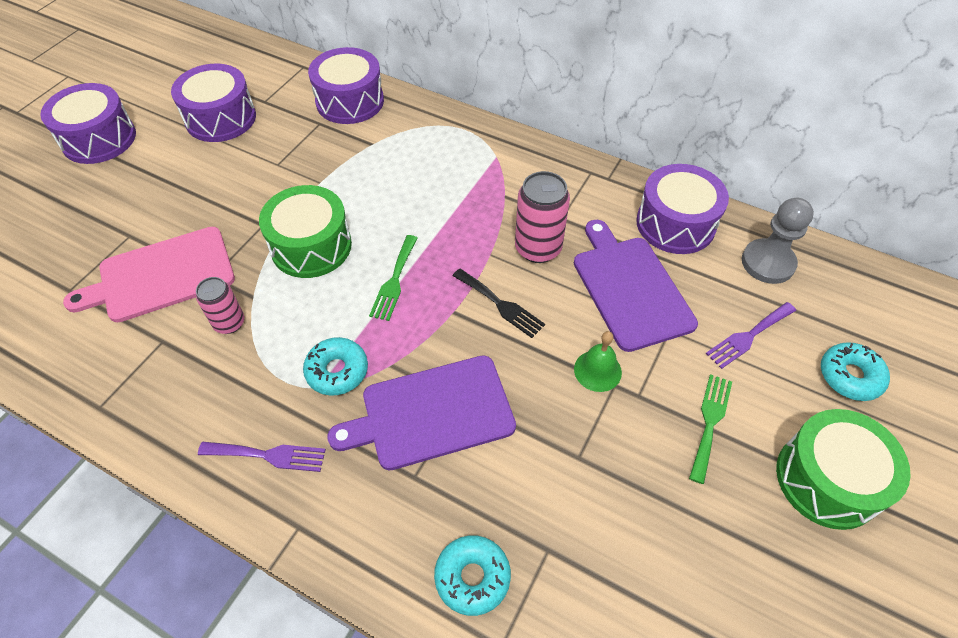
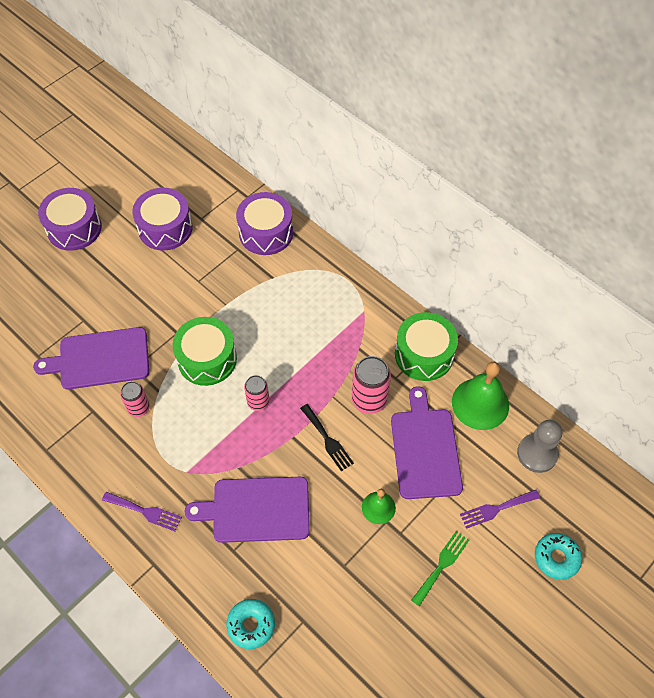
camera: 15 degrees right, 5 degrees up
(161, 275) = (100, 359): pink cutting board -> purple cutting board
(337, 371) = (202, 463): turquoise donut -> none
(394, 281) = (258, 402): green fork -> pink can
(675, 224) = (480, 403): purple drum -> green bell
(827, 479) = (505, 626): green drum -> green drum (424, 354)

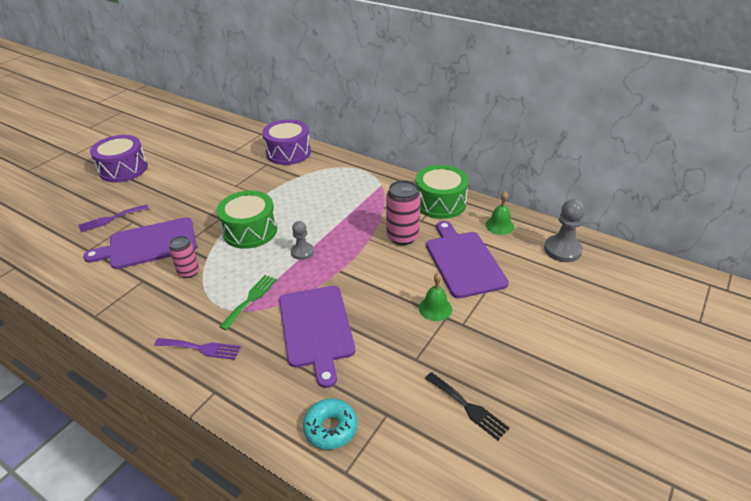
camera: 10 degrees left, 20 degrees down
(165, 228) = (203, 160): purple drum -> none
(256, 509) = (316, 328): purple cutting board -> purple cutting board turned 90 degrees counterclockwise
(258, 402) = (302, 252): pink can -> grey pawn
(327, 439) = (372, 268): black fork -> black fork (468, 407)
(442, 565) = (512, 342): green fork -> green fork (250, 299)
(480, 403) = (499, 225): green bell -> green bell, size x0.56
(496, 509) = (544, 292): purple fork -> purple fork (111, 219)
(556, 558) = (616, 319): turquoise donut -> none

